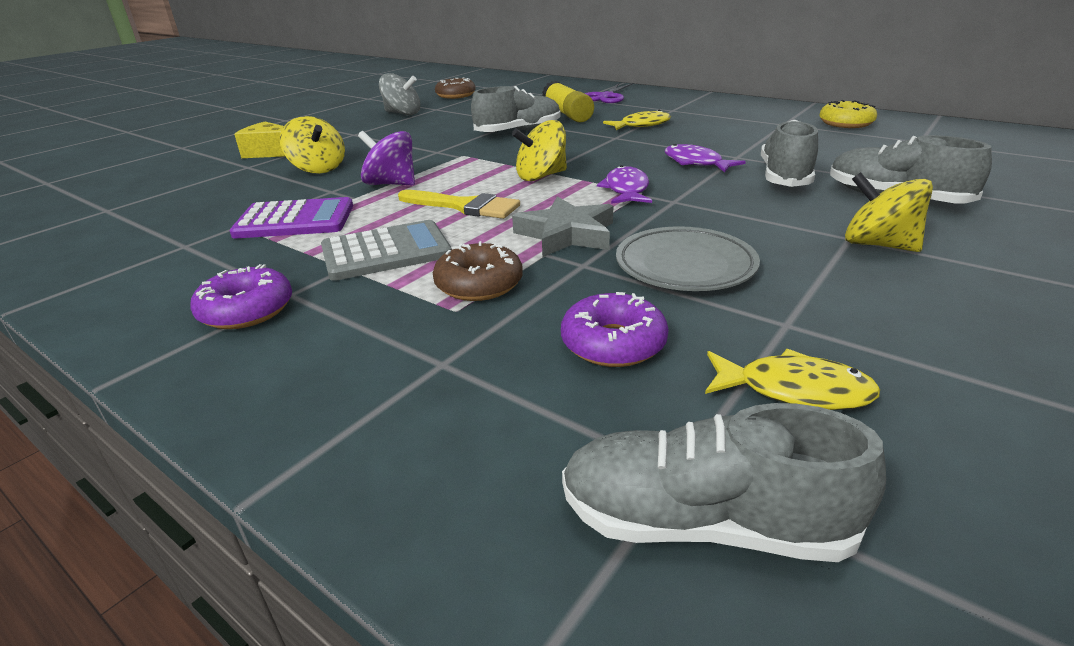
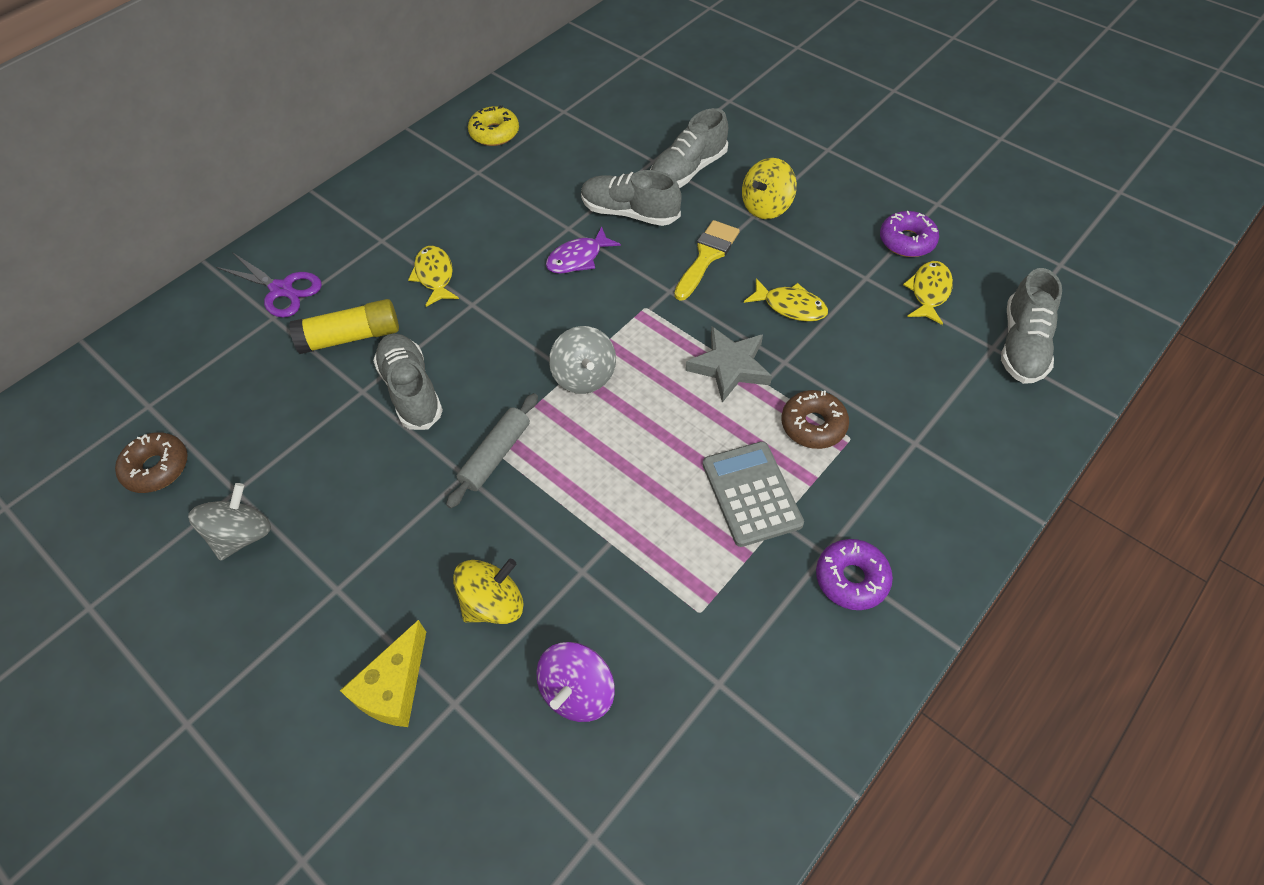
camera: 85 degrees left, 25 degrees up
(295, 220) = (666, 588): purple calculator -> none
(391, 184) = (574, 511): purple spinning top -> purple spinning top (577, 691)
(454, 157) = (495, 455): none -> grey rolling pin
(464, 206) = (654, 439): yellow brush -> yellow brush (707, 256)
(541, 176) = (584, 376): yellow spinning top -> grey spinning top
(613, 343) = (889, 357): purple donut -> purple donut (907, 241)
(626, 190) = (637, 317): purple fish -> none
(685, 266) = (790, 306): grey plate -> yellow fish

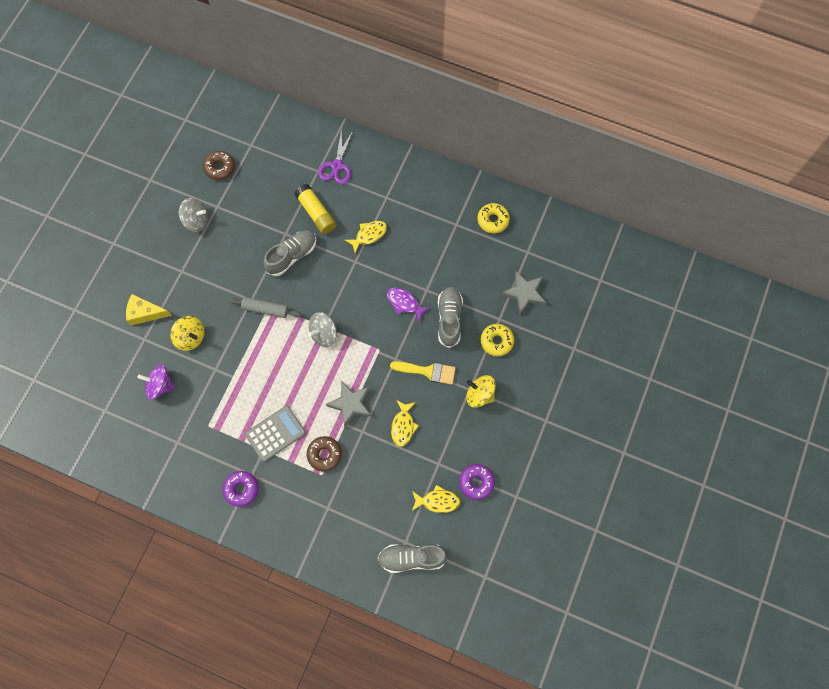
camera: 70 degrees right, 15 degrees up
(625, 127) = (524, 293): none -> grey star
(688, 171) = (496, 341): grey shoe -> yellow donut

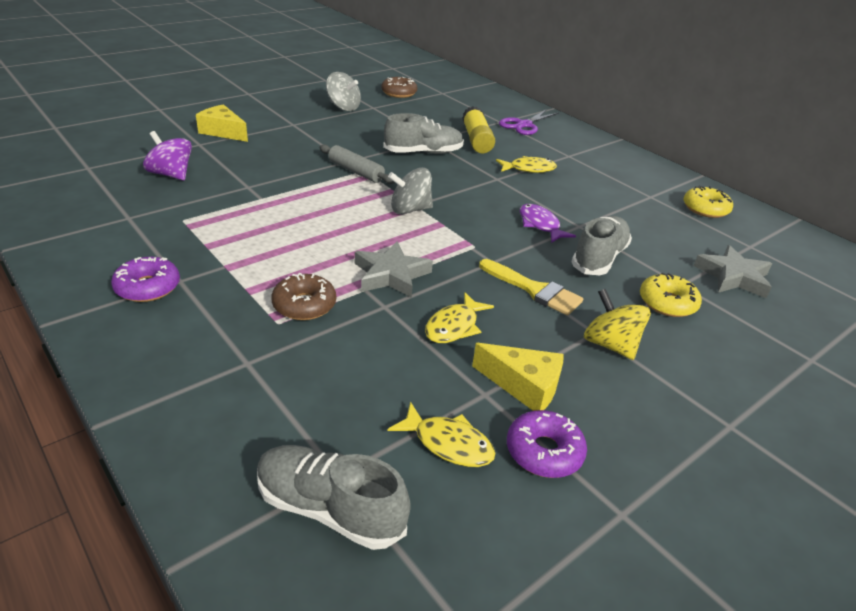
camera: 25 degrees right, 35 degrees down
(191, 337) = (249, 159): yellow spinning top -> none
(275, 433) = (258, 259): grey calculator -> none
(452, 448) = (524, 386): none -> yellow cheese

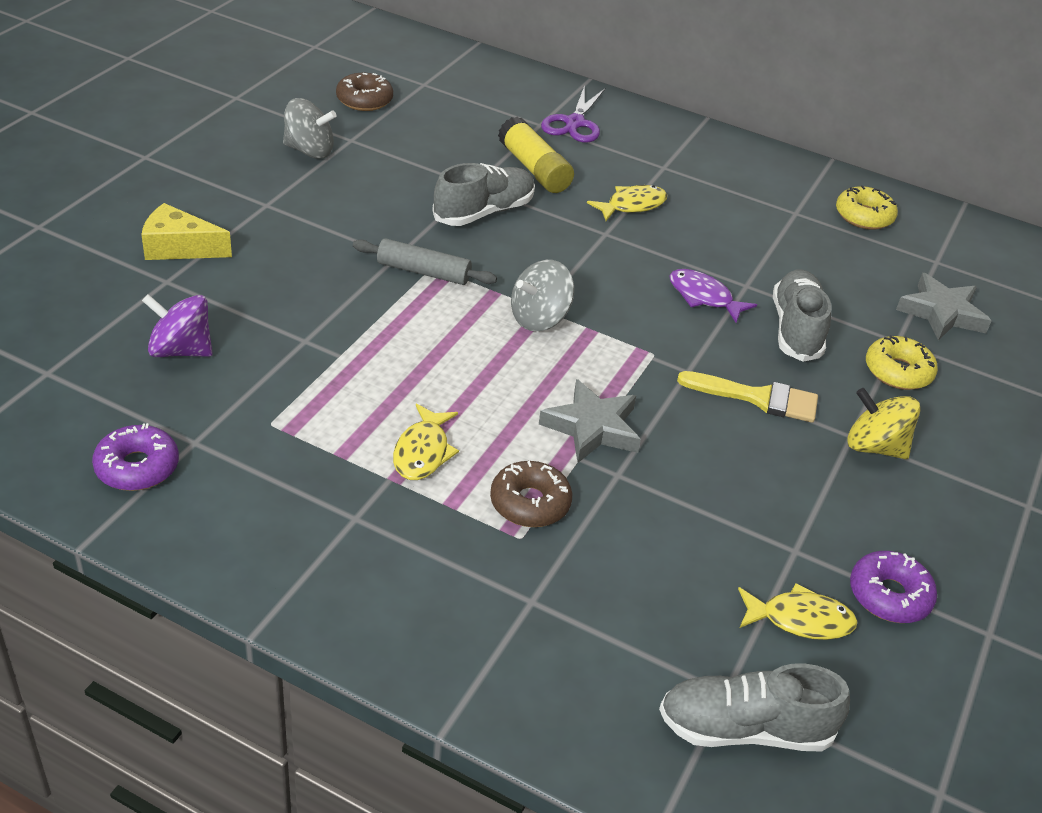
camera: 25 degrees left, 5 degrees up
(148, 287) = (326, 541): purple donut -> purple donut (137, 467)
(454, 326) = (709, 476): yellow fish -> yellow fish (423, 452)
(524, 386) = (825, 527): yellow cheese -> none

